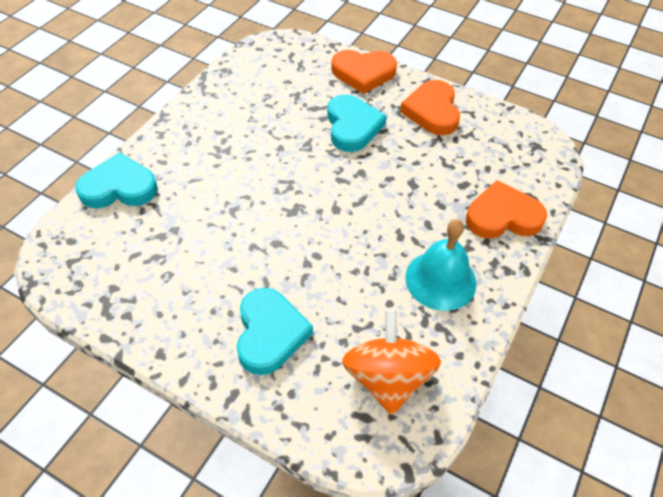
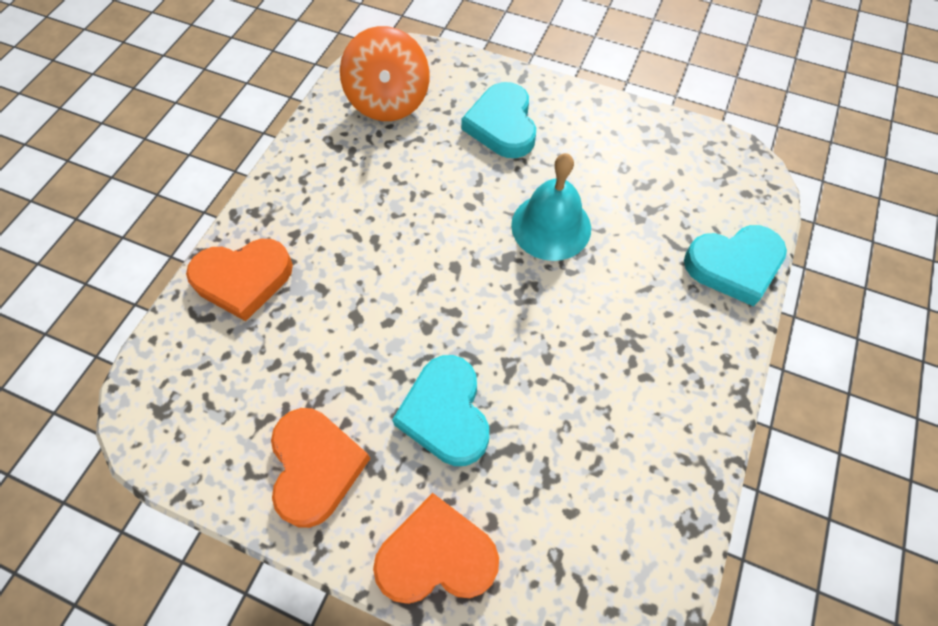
camera: 175 degrees right, 10 degrees up
(440, 280) = (331, 192): turquoise bell -> turquoise bell (551, 226)

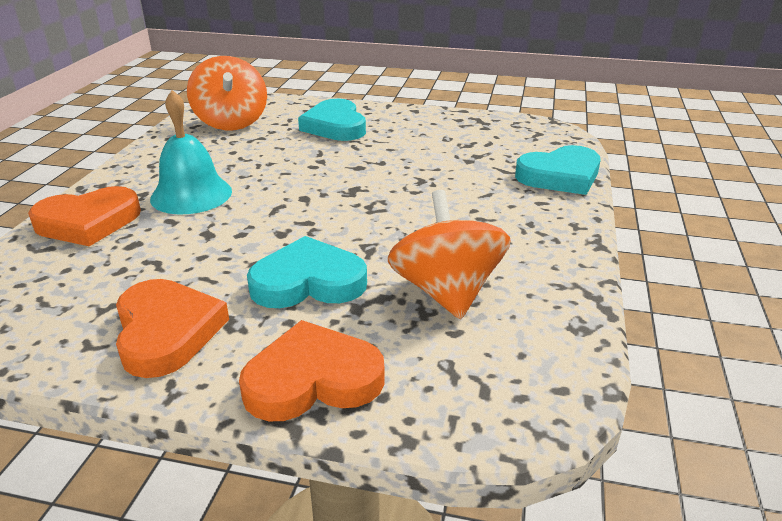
camera: 10 degrees left, 30 degrees down
(446, 413) = (308, 282): turquoise heart -> turquoise heart turned 105 degrees clockwise
(551, 226) = (390, 170): turquoise bell -> turquoise bell (191, 194)
(574, 451) = (446, 292): none -> orange spinning top

